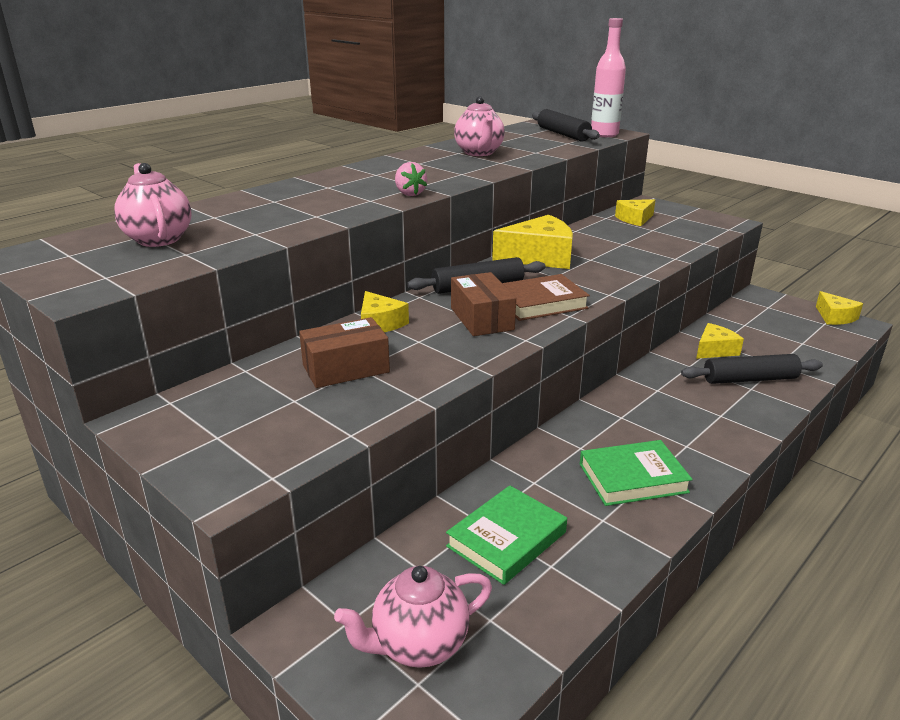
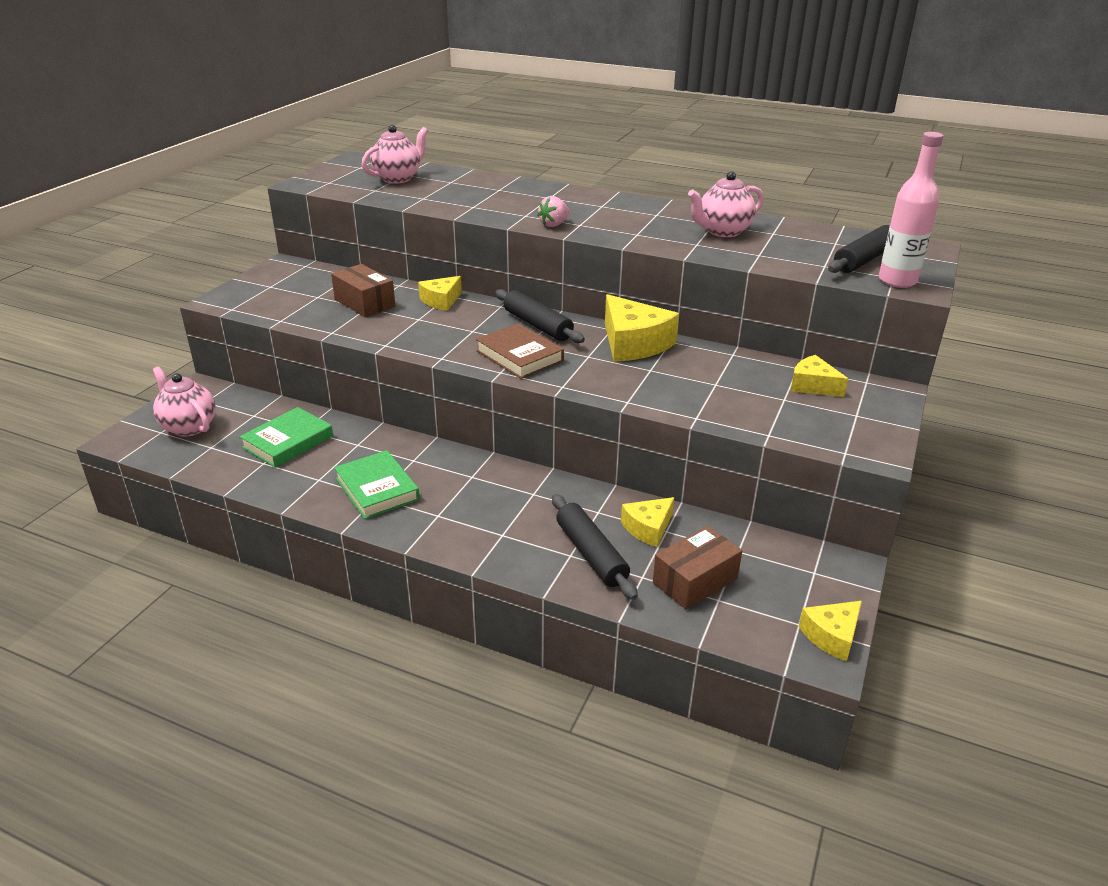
camera: 70 degrees right, 5 degrees up
(481, 319) = (471, 336): brown box -> brown box (695, 580)
(506, 539) = (288, 442): green book -> green book turned 75 degrees counterclockwise
(714, 350) = (648, 528): yellow cheese -> yellow cheese turned 105 degrees clockwise

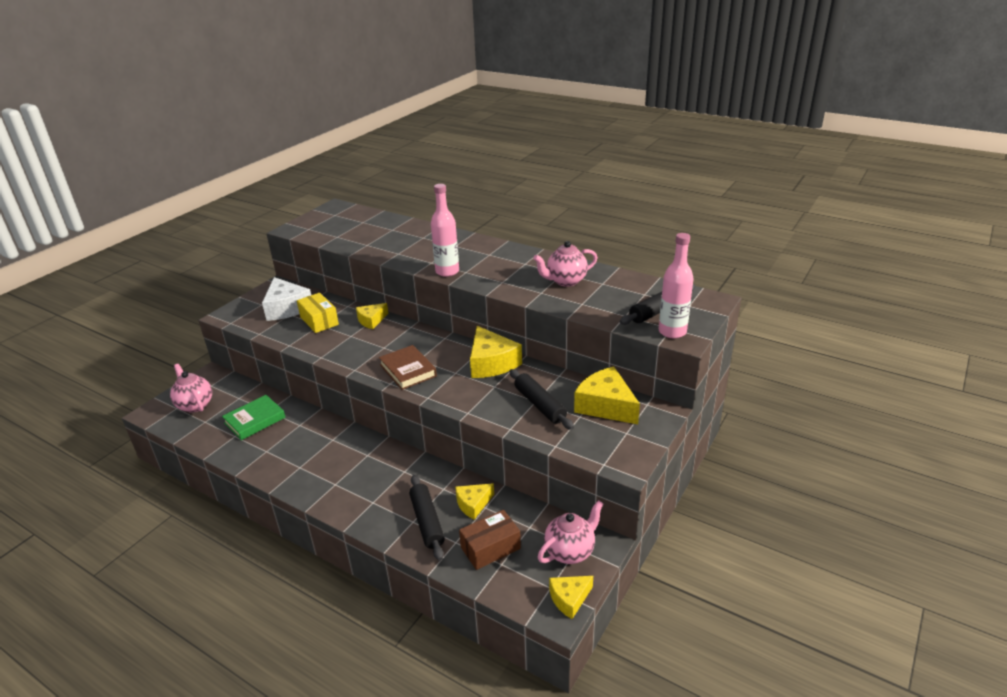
camera: 10 degrees right, 0 degrees up
(310, 290) = (286, 308): none -> white cheese
(364, 303) = (319, 321): brown box -> yellow box
(377, 489) = (301, 461): green book -> none
(398, 178) = (356, 226): pink teapot -> pink teapot (570, 551)
(538, 325) = (430, 344): black rolling pin -> black rolling pin (540, 405)
(554, 225) = (447, 271): pink strawberry -> pink bottle
(813, 386) = (605, 406): yellow cheese -> yellow cheese, size x1.70

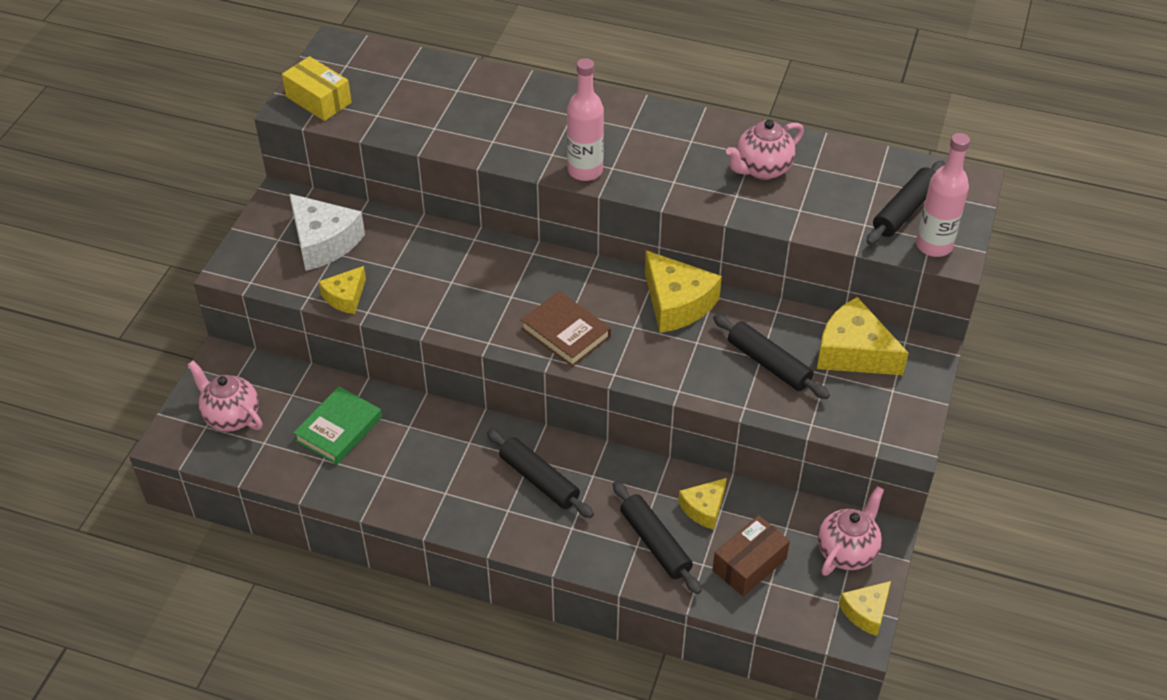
camera: 15 degrees left, 15 degrees up
(319, 321) = (388, 260): yellow box -> yellow box (318, 100)
(366, 468) = (539, 480): none -> black rolling pin
(371, 320) = (468, 249): yellow cheese -> yellow cheese (345, 297)

